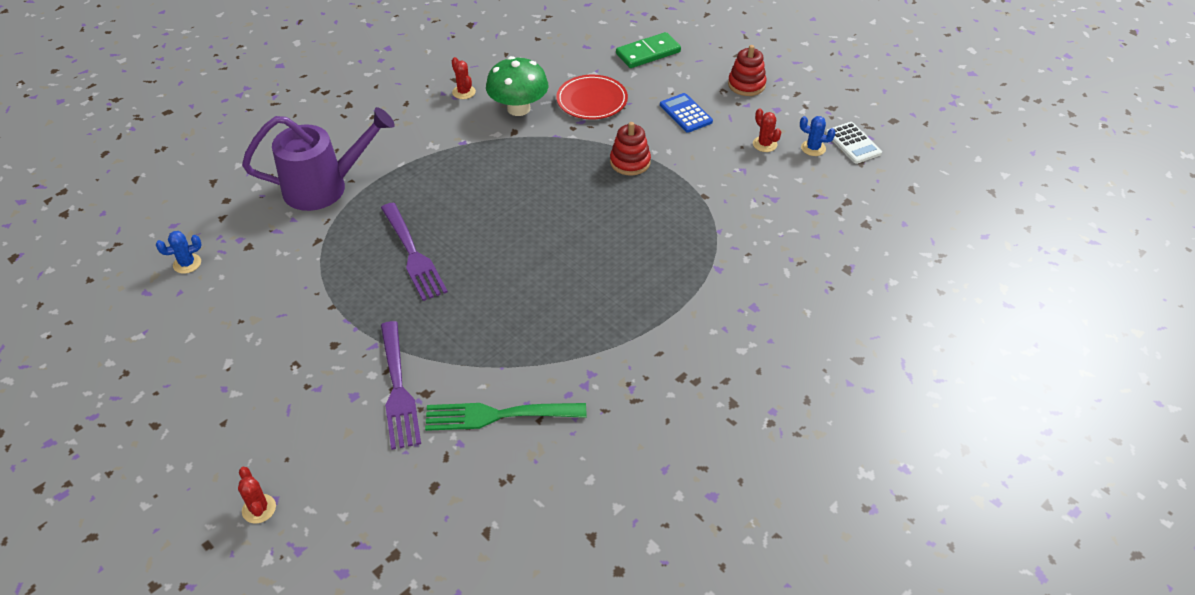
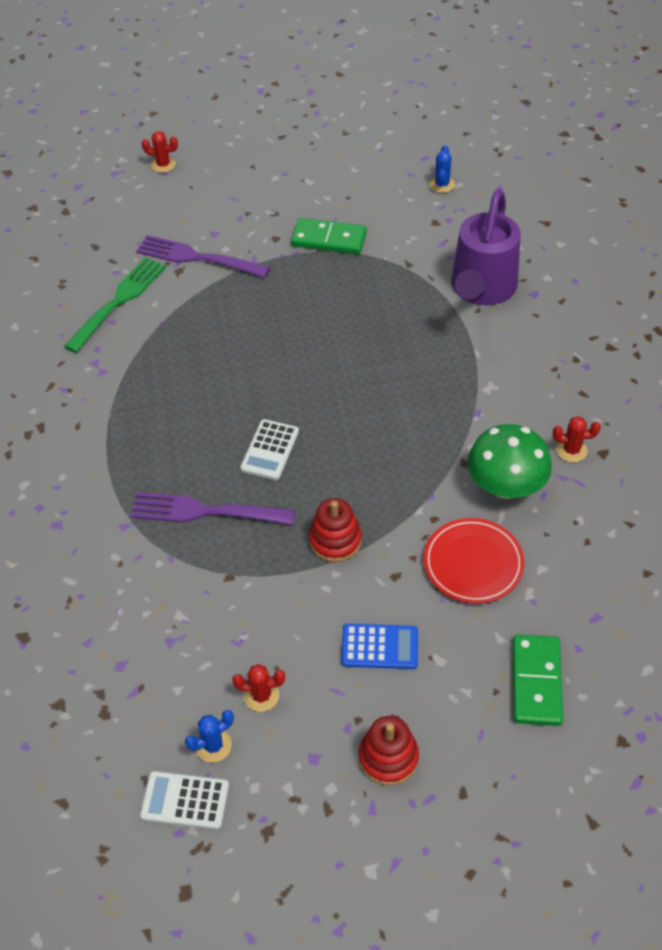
camera: 125 degrees right, 5 degrees up
(313, 306) = (329, 239): none -> green domino
(413, 254) = (338, 316): purple fork -> purple fork (205, 511)
(584, 227) = (270, 450): none -> white calculator

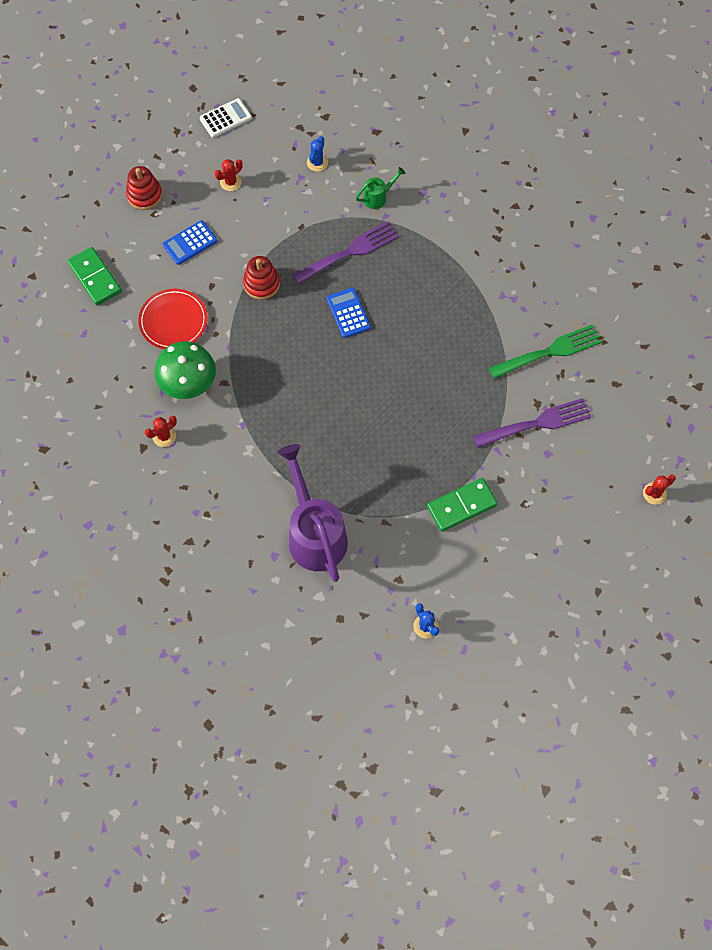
camera: 140 degrees right, 15 degrees up
(110, 552) = (378, 197): none -> green watering can
(119, 301) = (549, 352): green fork -> green fork turned 105 degrees counterclockwise
(213, 745) = (234, 147): blue cactus -> blue cactus (317, 162)
(270, 450) = (348, 313): white calculator -> blue calculator

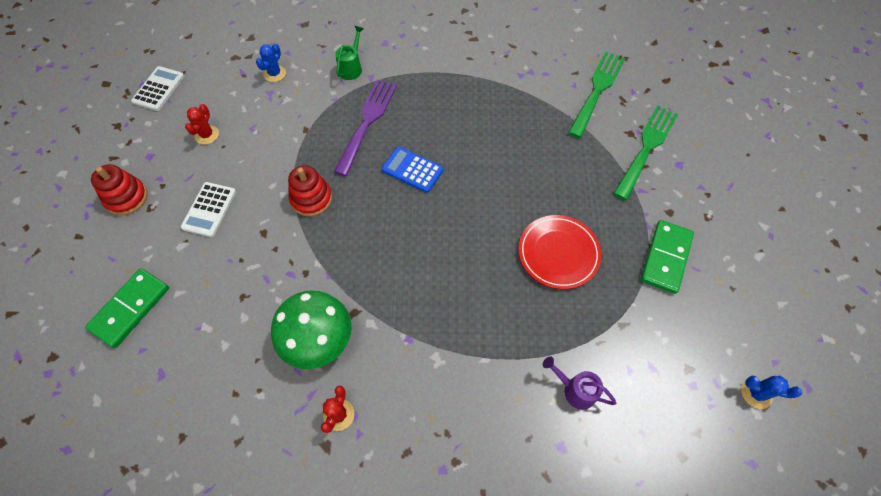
camera: 40 degrees left, 5 degrees down
(95, 278) = (130, 308): green domino -> green domino turned 75 degrees counterclockwise
(173, 321) = (251, 291): red plate -> red plate (558, 253)
(190, 243) = (209, 209): blue calculator -> white calculator
(314, 533) = (575, 390): purple watering can -> purple watering can, size x0.44
(317, 162) = (274, 74): blue cactus -> blue cactus turned 45 degrees clockwise
(537, 423) = (646, 148): purple fork -> green fork
(654, 493) = (781, 136): red cactus -> none

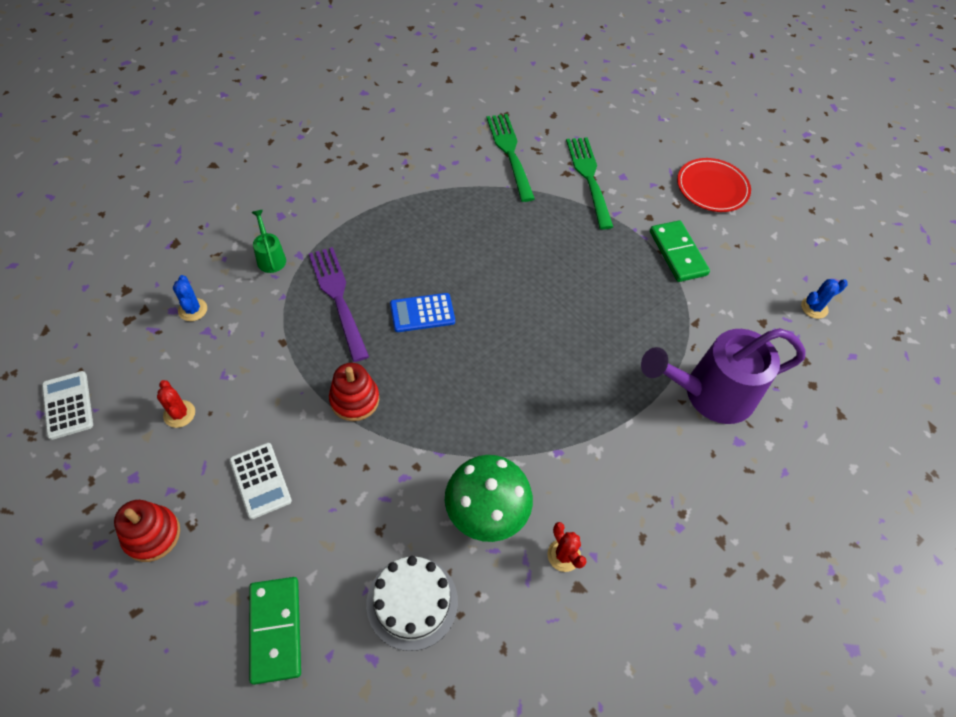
camera: 45 degrees left, 5 degrees down
(216, 360) = (412, 602): none -> white cake
(558, 253) = (603, 302): red plate -> red plate (712, 188)
(575, 390) = (709, 394): purple watering can -> purple watering can, size x2.27

